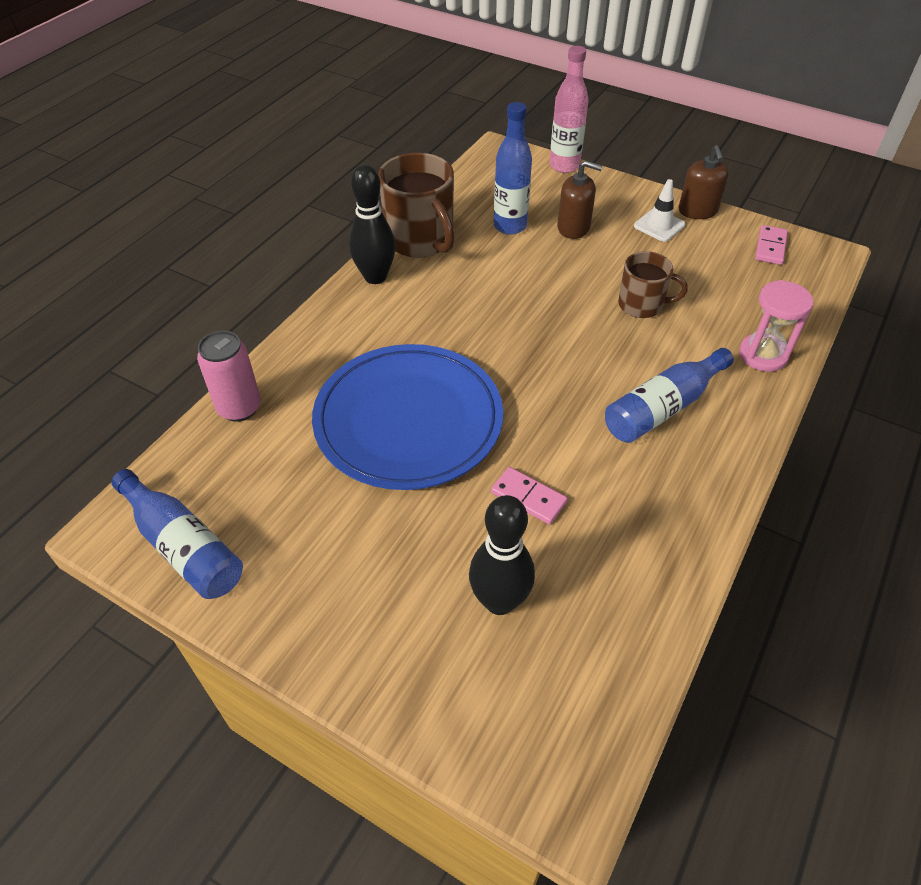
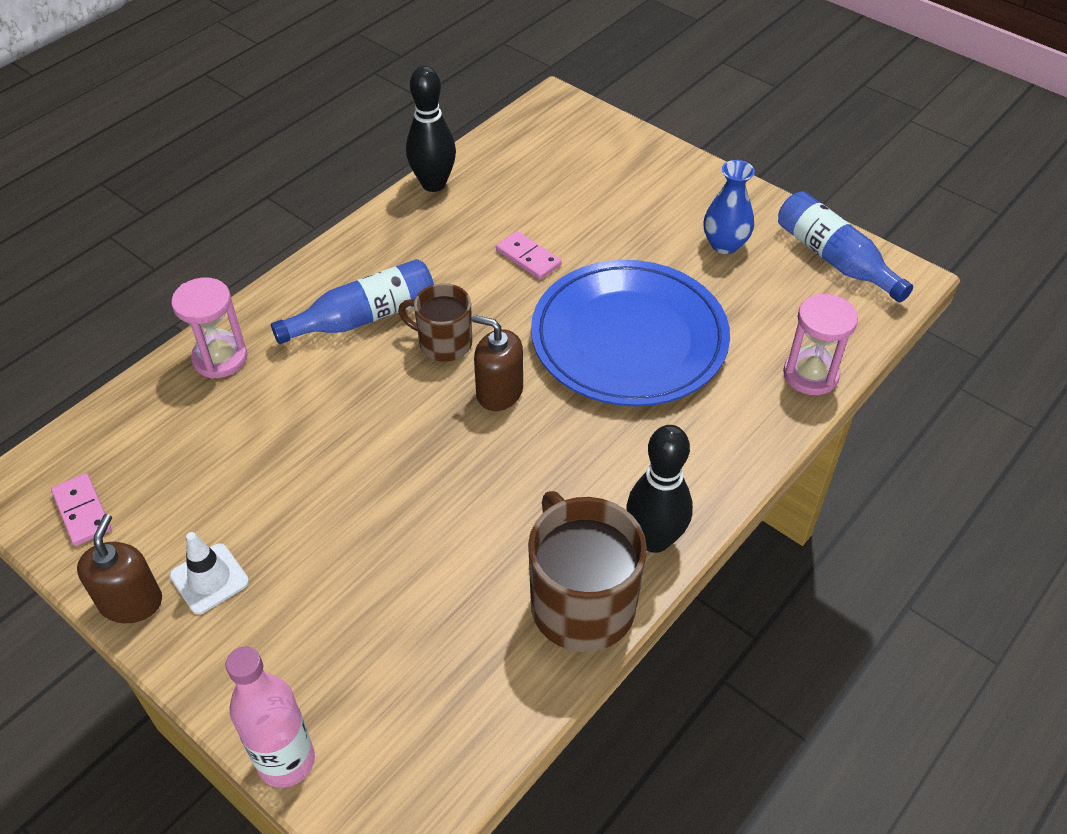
camera: 170 degrees left, 0 degrees up
(239, 408) = (810, 375): pink can -> pink hourglass
(309, 548) = (724, 244): none -> blue vase
(499, 601) = (573, 194): black bowling pin -> black bowling pin (433, 184)
(510, 226) = (436, 613): blue bottle -> none
(573, 228) = (340, 594): brown soap dispenser -> brown soap dispenser (499, 392)
(642, 305) = (316, 442): brown mug -> brown mug (444, 343)
(770, 247) = (82, 511): pink domino -> pink domino turned 60 degrees counterclockwise

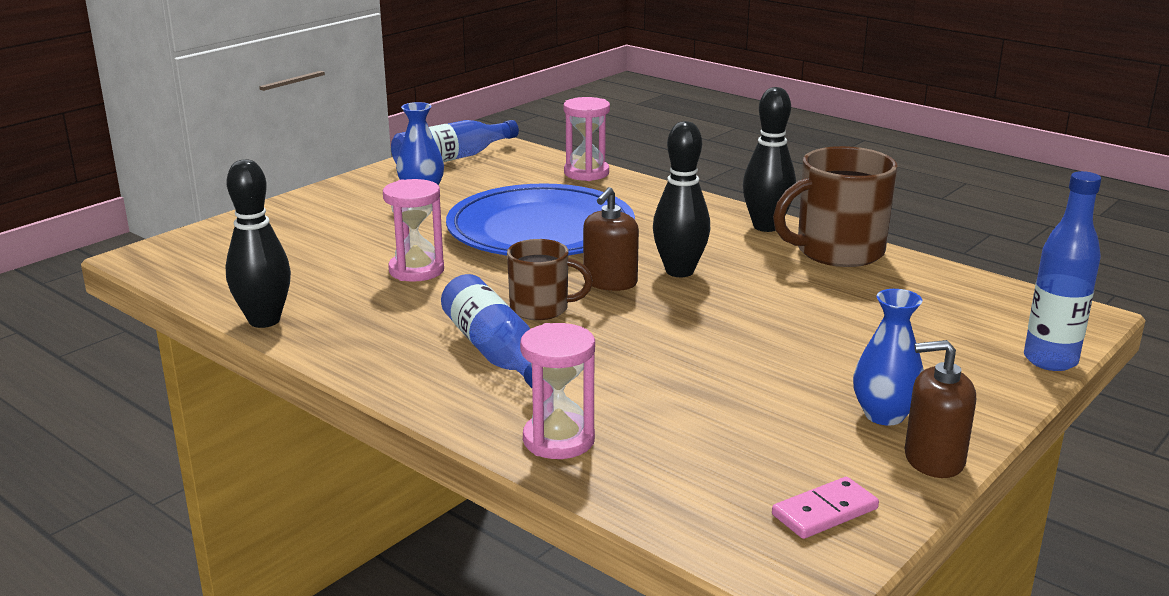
camera: 90 degrees left, 25 degrees down
(209, 579) = (884, 415): white traffic cone -> blue vase
(286, 761) = (1050, 360): pink bottle -> blue bottle
(444, 343) = (541, 309): brown mug -> brown mug turned 105 degrees counterclockwise
(525, 448) = (679, 271): none -> black bowling pin
(528, 258) = (416, 270): pink domino -> pink hourglass

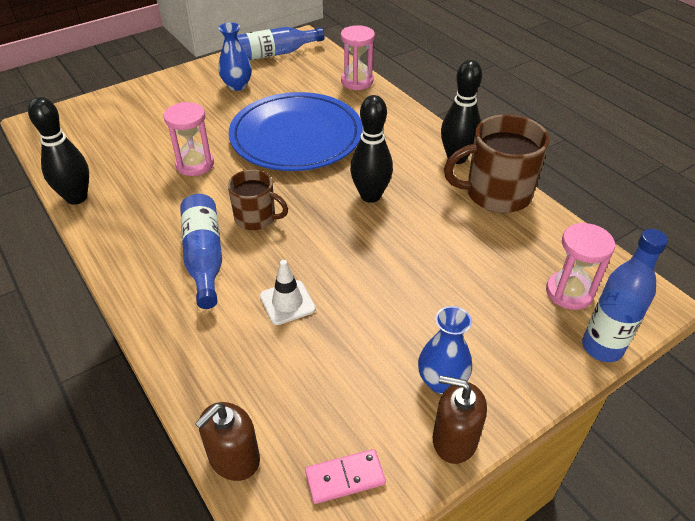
camera: 15 degrees right, 20 degrees up
(558, 440) = (200, 357): pink hourglass -> pink hourglass (569, 292)
(610, 282) = (316, 199): brown soap dispenser -> brown soap dispenser (234, 458)
(640, 377) = (287, 302): none -> white traffic cone

